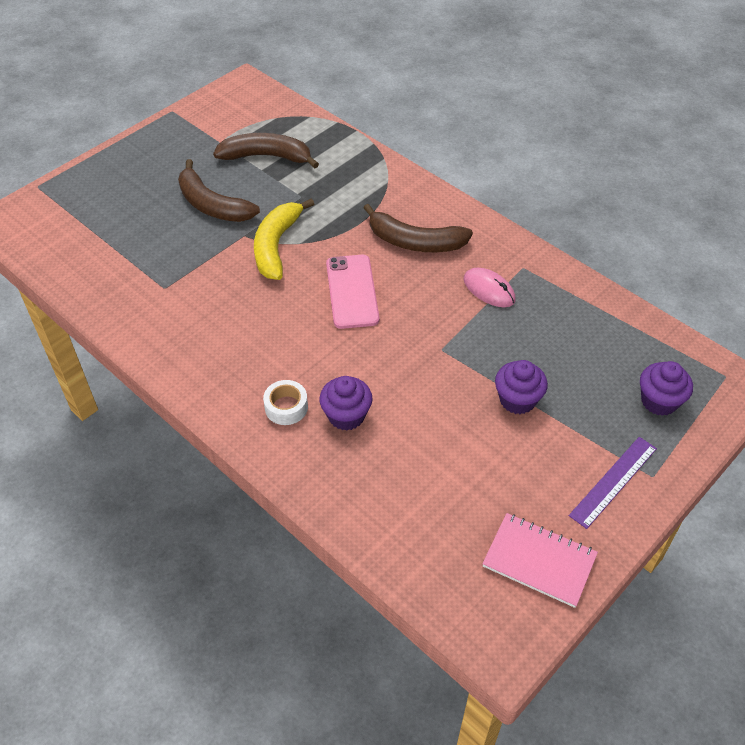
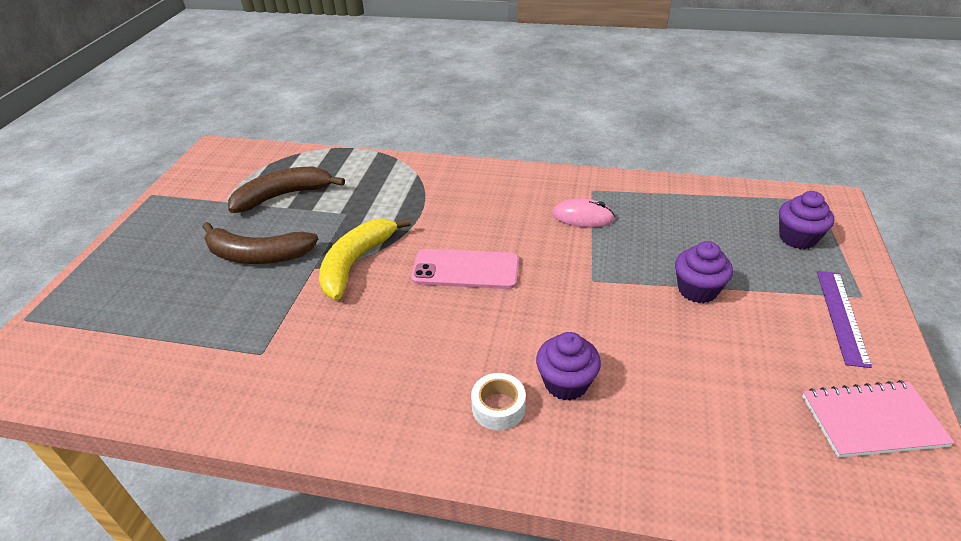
camera: 30 degrees left, 10 degrees down
(276, 246) = (356, 263): yellow banana -> yellow banana turned 45 degrees clockwise
(352, 291) = (465, 269): pink phone -> pink phone turned 45 degrees counterclockwise
(415, 242) = (484, 207): brown banana -> none

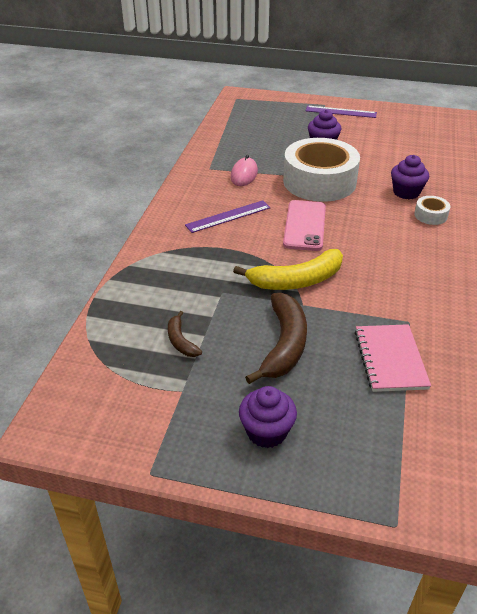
camera: 90 degrees left, 0 degrees up
(283, 196) = (181, 341): brown banana -> brown banana, size x0.52
(356, 263) = (296, 280): yellow banana -> yellow banana turned 45 degrees counterclockwise
(483, 210) = (228, 216): none -> purple ruler
(579, 284) = (319, 181): none -> white tape
(797, 238) = (274, 110): purple cupcake -> purple cupcake (266, 432)
(872, 421) = (409, 119): pink notebook -> pink notebook (390, 359)

